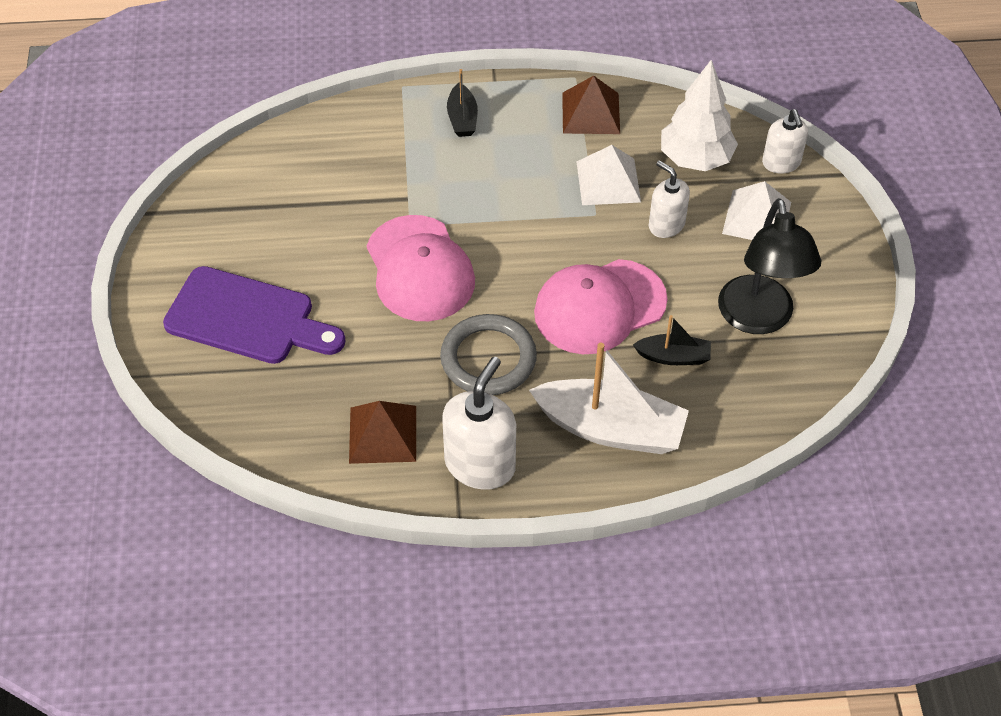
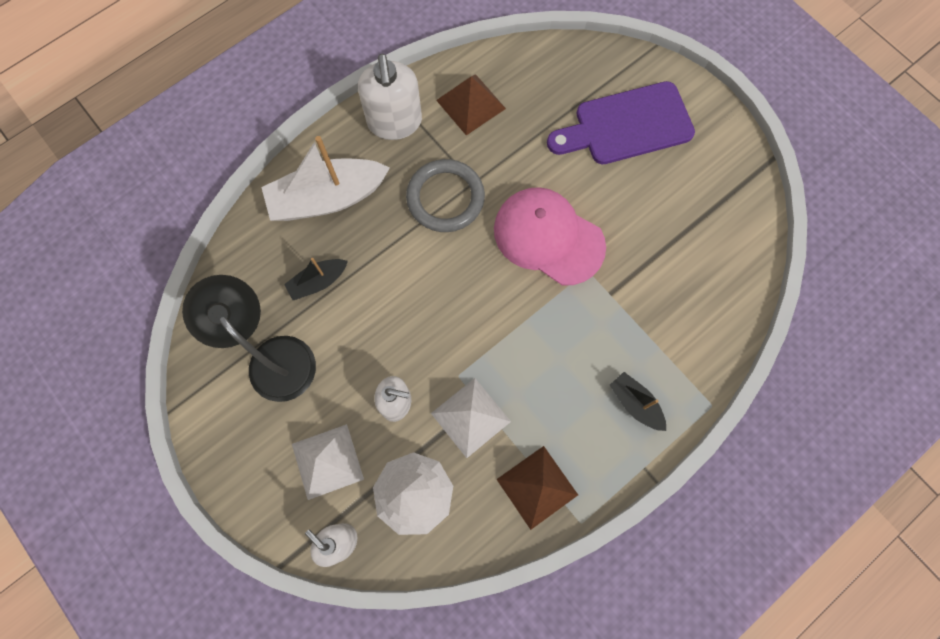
camera: 145 degrees right, 20 degrees up
(599, 307) = (397, 290): pink cap -> none

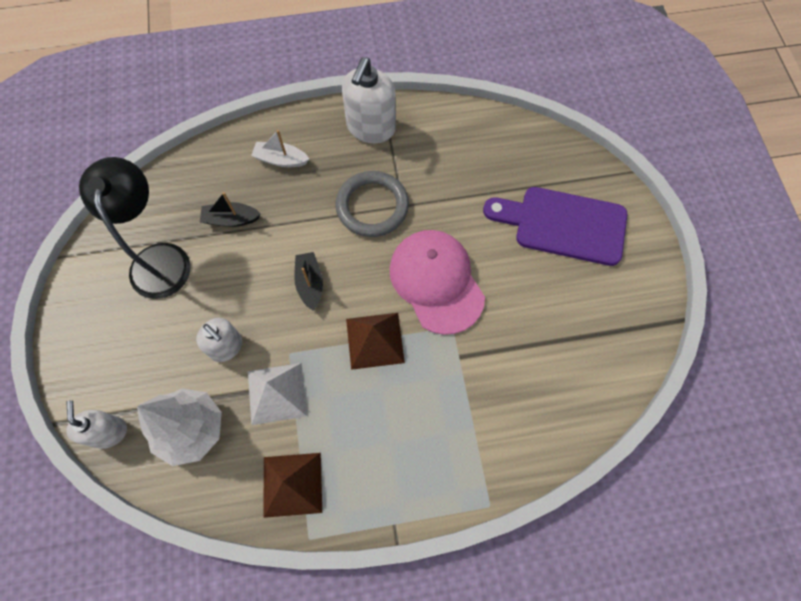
camera: 30 degrees right, 5 degrees down
(327, 198) = (281, 160): white boat -> white boat, size x0.51
(327, 461) = (144, 362): white pyramid -> none
(471, 104) = (441, 143): brown pyramid -> brown pyramid (375, 340)
(635, 403) = (421, 463): black boat -> black boat (310, 283)

